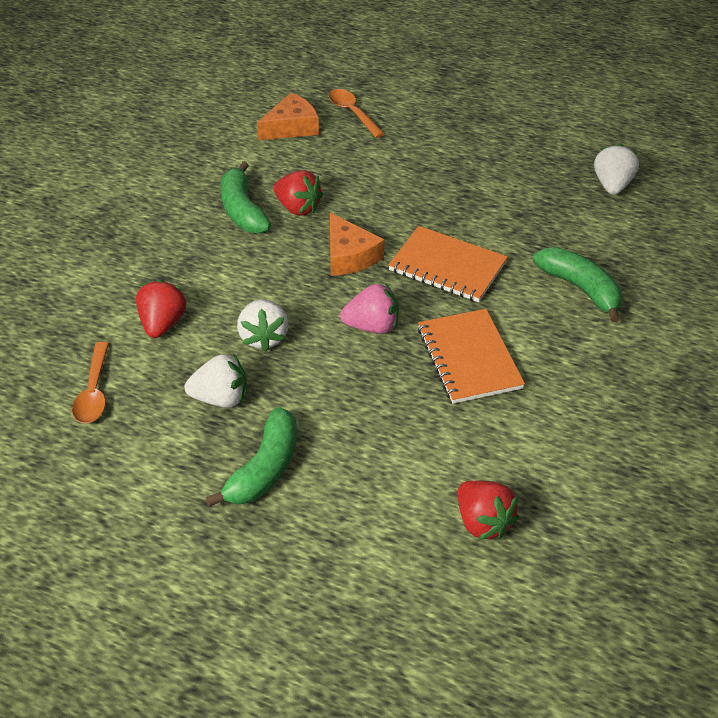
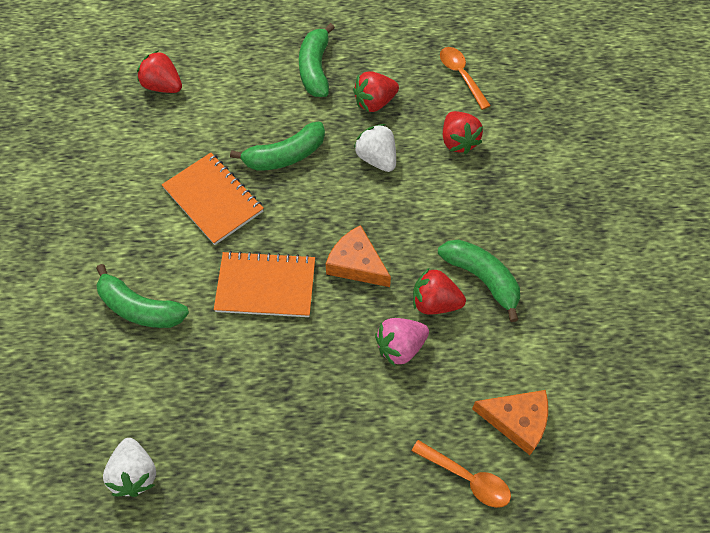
camera: 155 degrees right, 15 degrees up
(221, 398) = (374, 102): white strawberry -> red strawberry
(291, 127) = (516, 421): orange cheese -> orange cheese turned 105 degrees counterclockwise
(364, 376) = (285, 156): none -> green banana
(372, 326) = (300, 200): pink strawberry -> pink strawberry (400, 347)

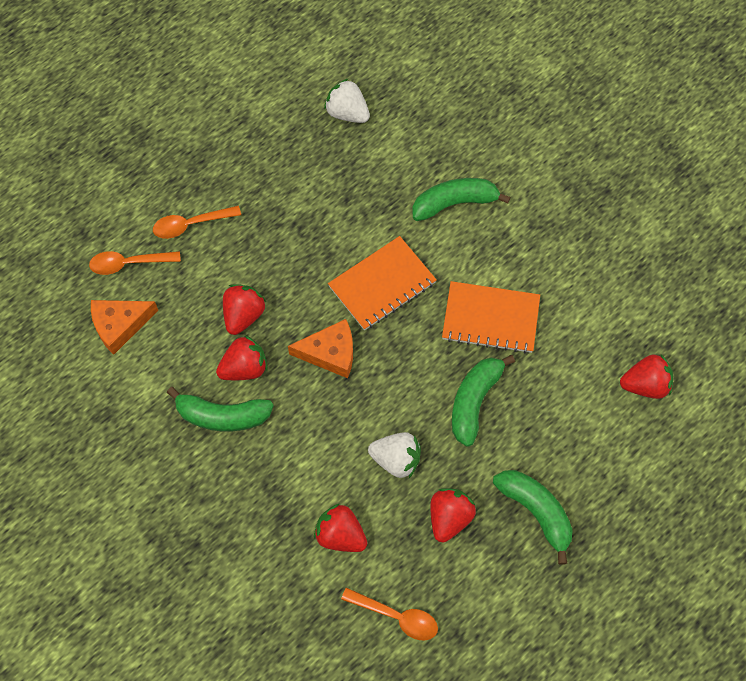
camera: 140 degrees right, 5 degrees up
(380, 473) = (190, 225): none -> orange spoon
(400, 347) = (243, 315): pink strawberry -> red strawberry

